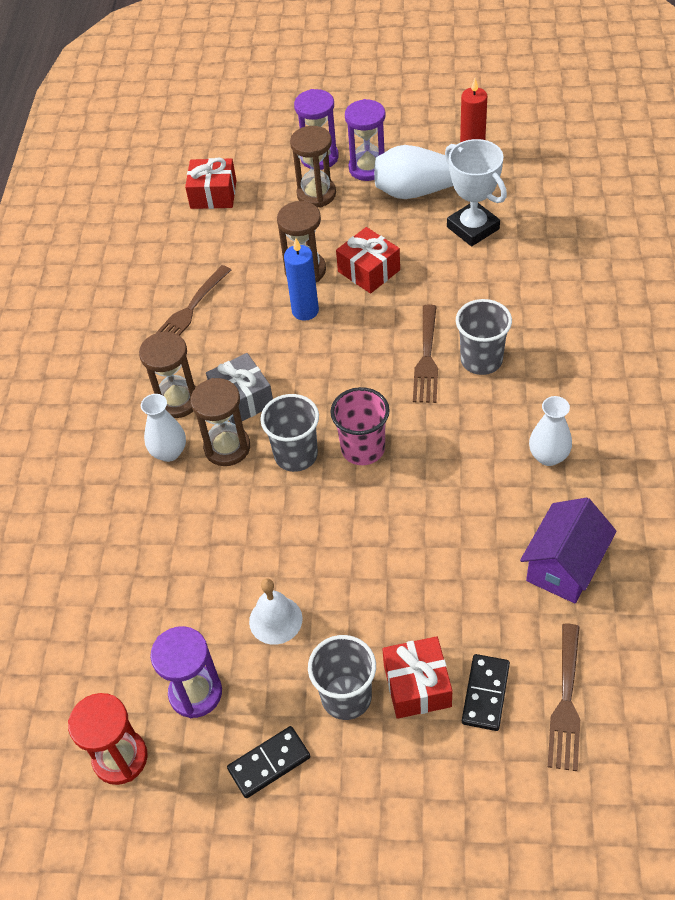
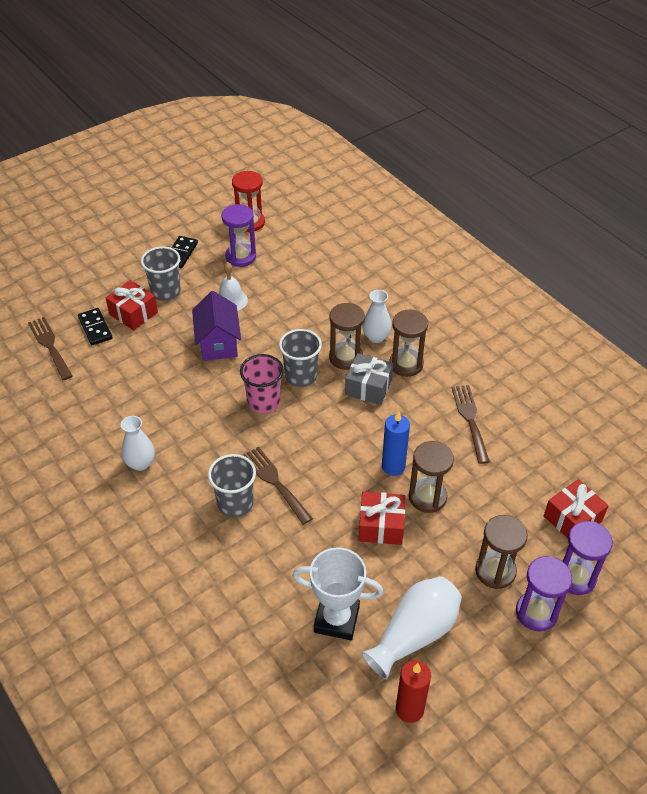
camera: 135 degrees right, 5 degrees down
(368, 168) = (483, 628): purple hourglass -> purple hourglass (575, 577)
(564, 566) = (89, 406): purple house -> purple house (218, 343)

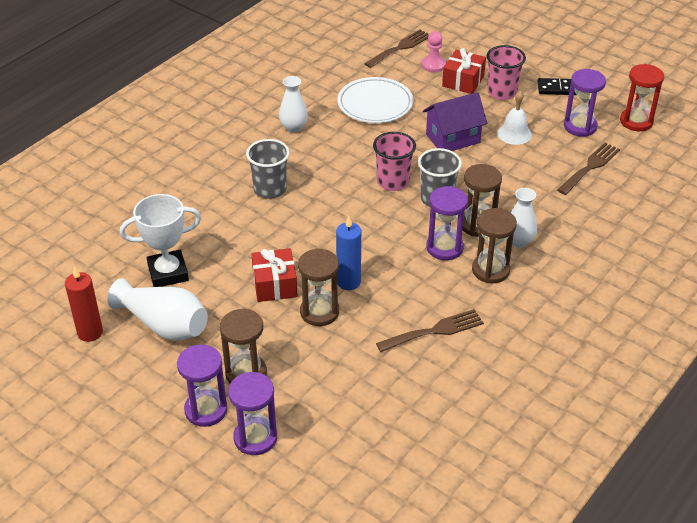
camera: 75 degrees right, 5 degrees down
(95, 328) = (433, 65): black domino -> pink pawn
(135, 387) = (375, 104): none -> white plate
(166, 292) = (502, 92): grey cup -> pink cup
(275, 482) = (301, 208): brown fork -> brown fork (590, 167)
(336, 619) = (168, 273): white trophy -> white trophy turned 75 degrees clockwise
(368, 387) = (444, 248): grey gift -> purple hourglass
(572, 519) = (330, 430): red gift -> none

